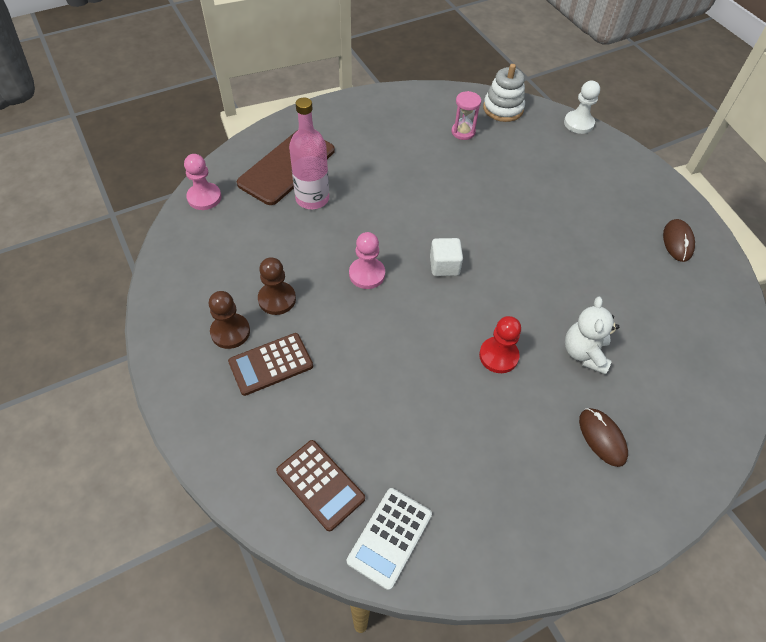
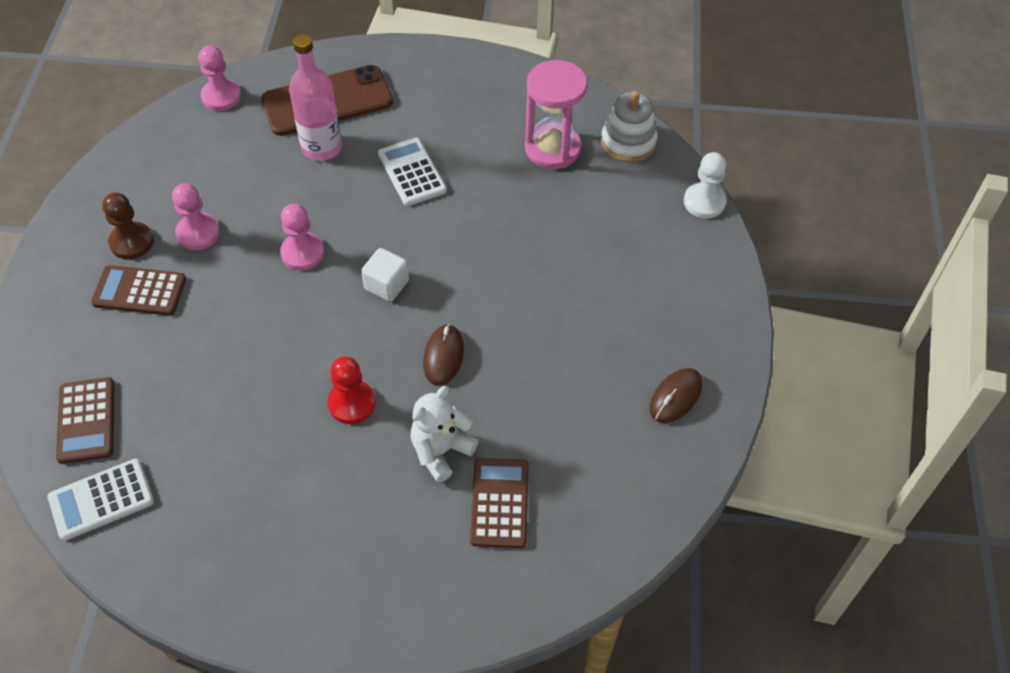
camera: 35 degrees right, 0 degrees up
(277, 299) = (198, 233): brown pawn -> pink pawn
(389, 186) = (412, 172): none -> white calculator
(463, 132) = (552, 148): pink hourglass -> pink hourglass, size x1.76
(602, 438) = (374, 538): brown mouse -> brown mouse (443, 356)
(651, 365) = (499, 503): none -> brown calculator

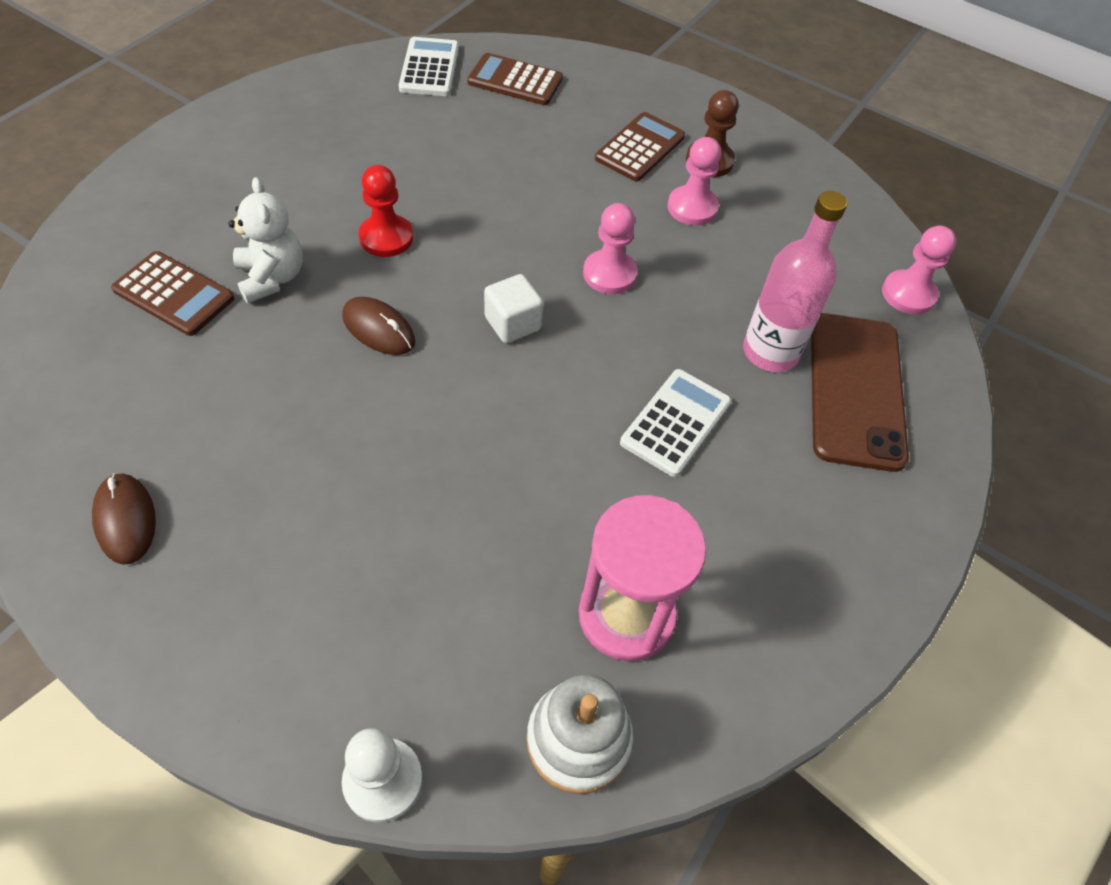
camera: 115 degrees right, 0 degrees up
(412, 172) = (676, 423): white calculator -> white calculator turned 60 degrees counterclockwise

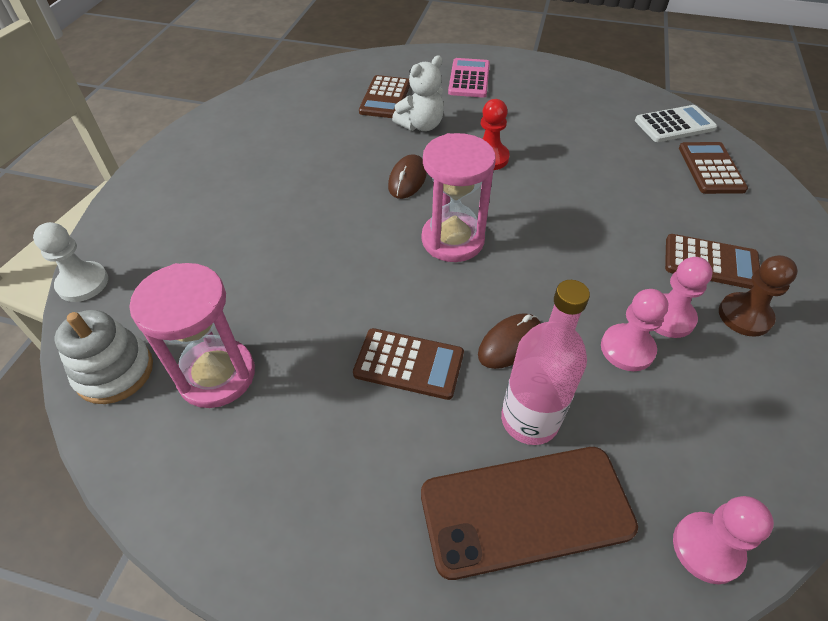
camera: 75 degrees right, 5 degrees down
(125, 520) = (228, 136): brown mouse -> brown mouse (510, 343)
(200, 191) = (469, 79): none -> pink calculator
(512, 323) = (452, 240): white cube -> pink hourglass
(609, 274) = (542, 281): pink pawn -> pink pawn (627, 349)
(676, 423) = (409, 364): white calculator -> brown calculator

